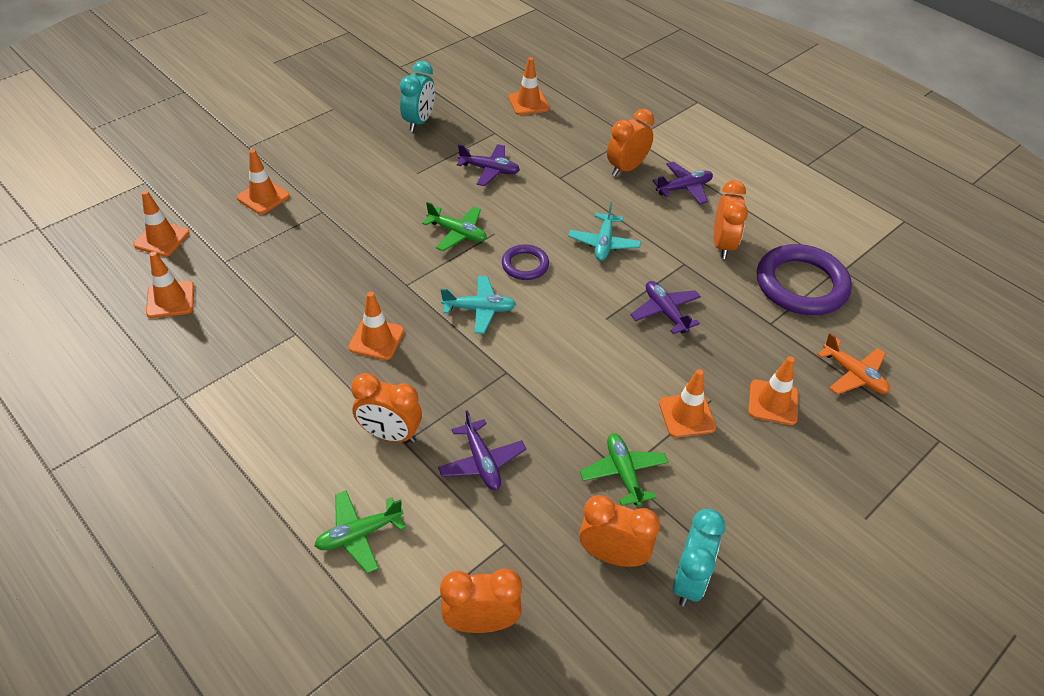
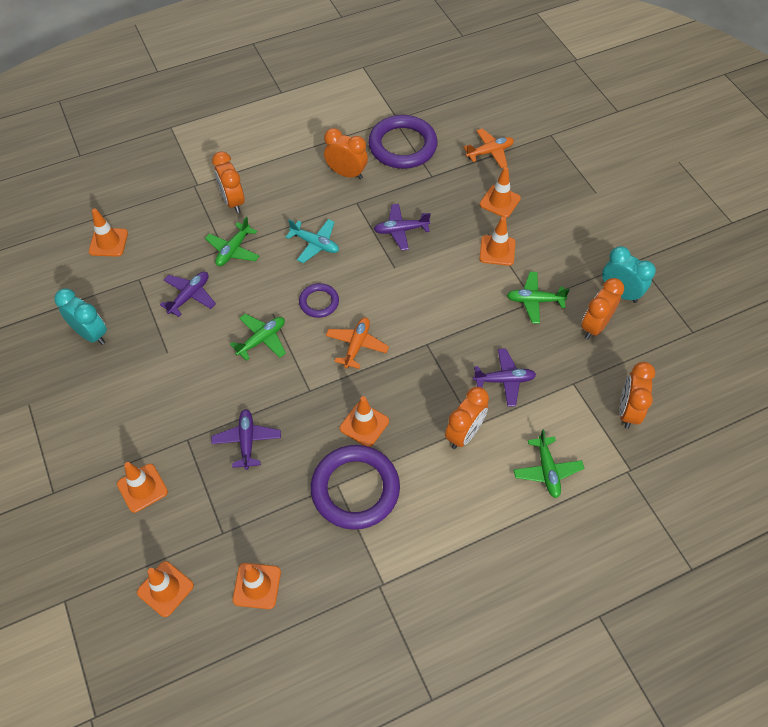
camera: 70 degrees left, 10 degrees up
(293, 350) = (355, 489): none -> purple ring
(479, 309) = (357, 345): turquoise plane -> orange plane
(562, 185) = (233, 250): none -> green plane
(684, 188) = (274, 173): purple plane -> purple plane (247, 441)

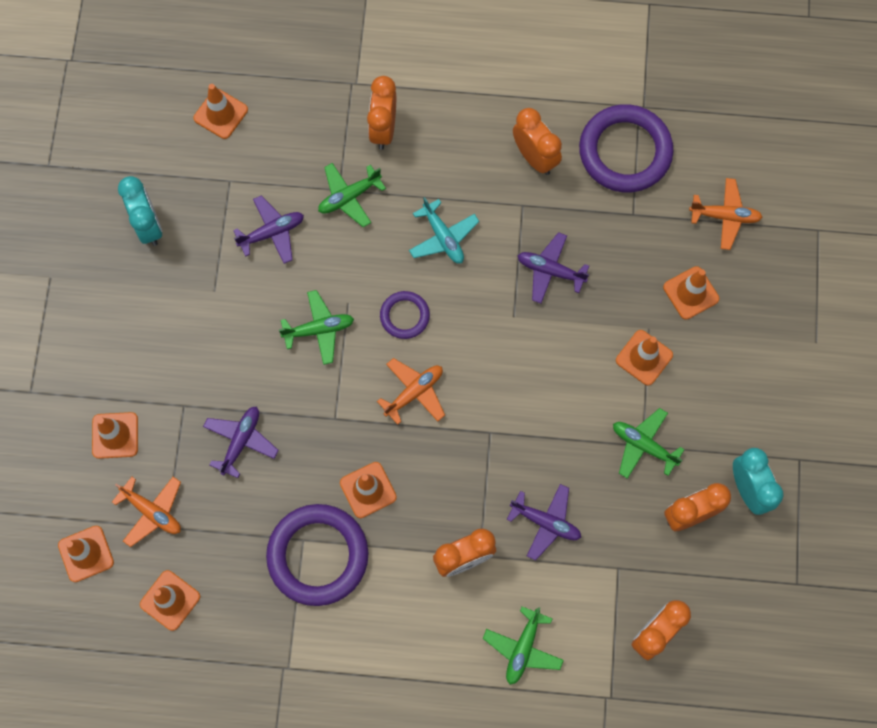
camera: 30 degrees right, 15 degrees up
(204, 527) = (152, 512): none -> orange plane

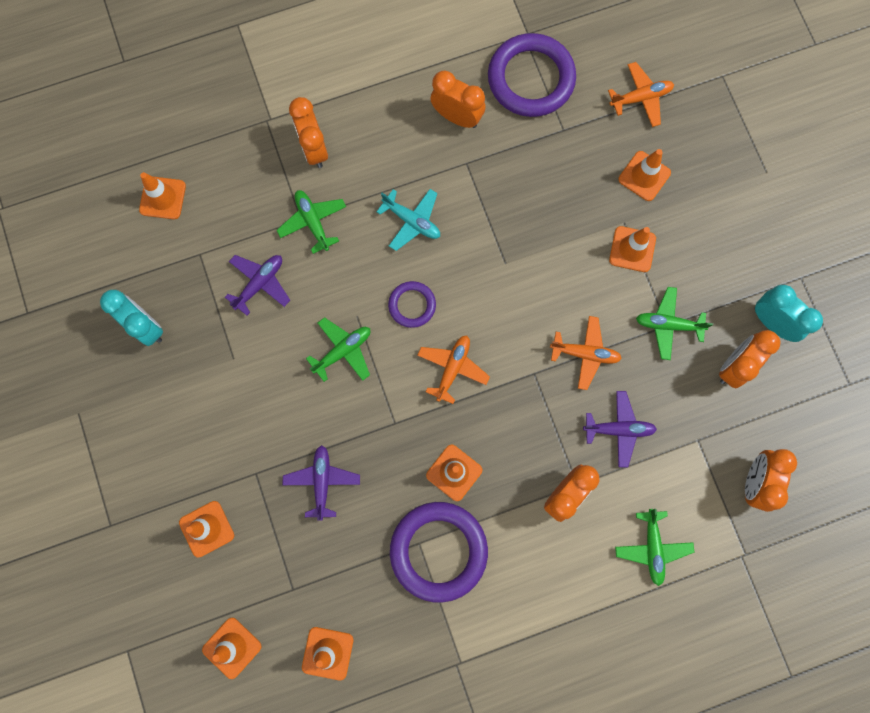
camera: 25 degrees left, 5 degrees up
(152, 512) = (273, 582): orange plane -> orange plane (585, 354)
(349, 197) = (313, 222): green plane -> green plane turned 120 degrees clockwise
(550, 271) = (517, 209): purple plane -> none

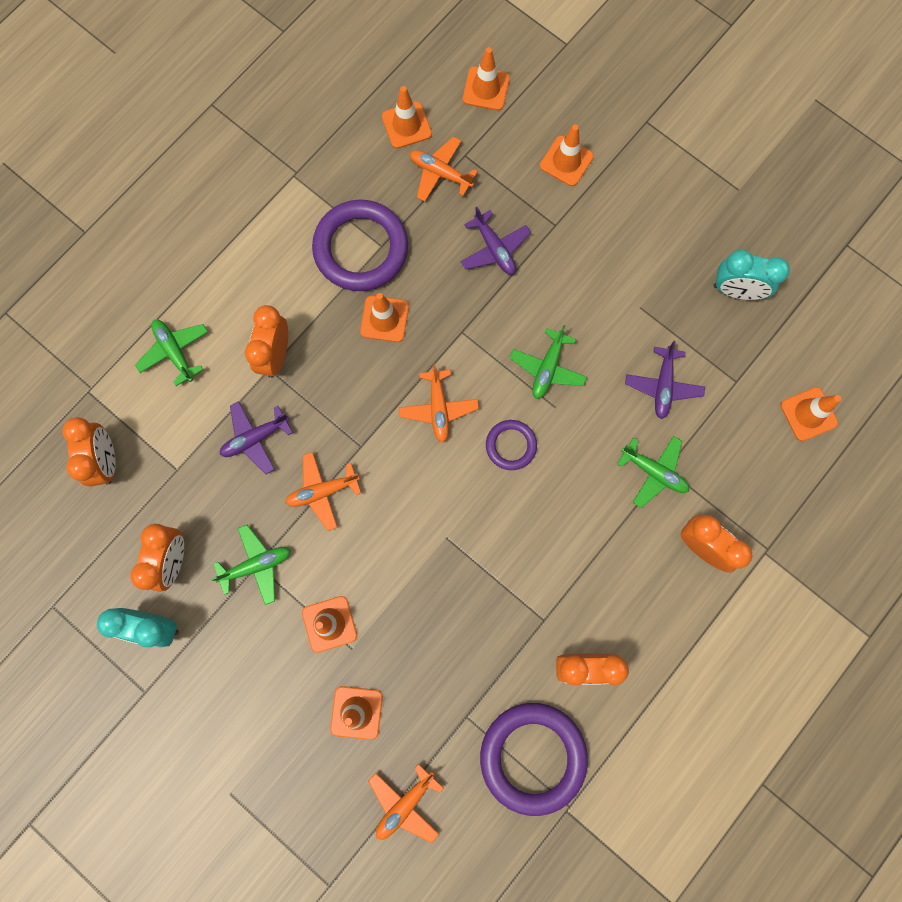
camera: 150 degrees right, 0 degrees up
(325, 584) = (440, 173): none -> orange plane
(412, 221) = (560, 527): turquoise plane -> none

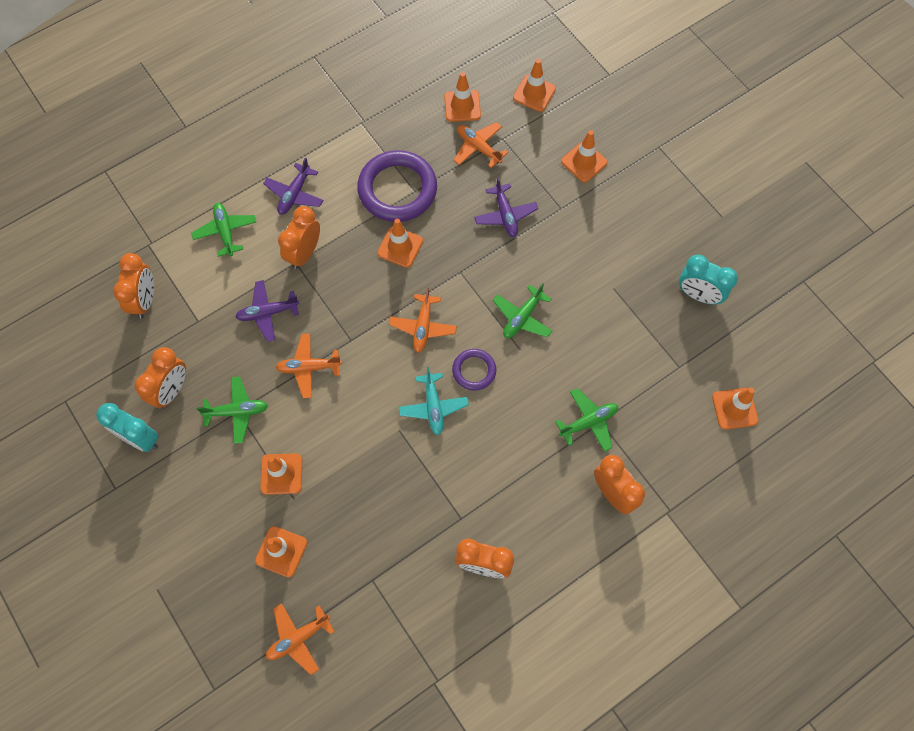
camera: 15 degrees right, 10 degrees down
(477, 500) = (433, 407): none -> turquoise plane
(533, 757) = (418, 629): purple ring -> none
(654, 472) = (588, 422): green plane -> green plane turned 75 degrees counterclockwise
(663, 386) = (615, 355): purple plane -> purple plane (294, 194)

